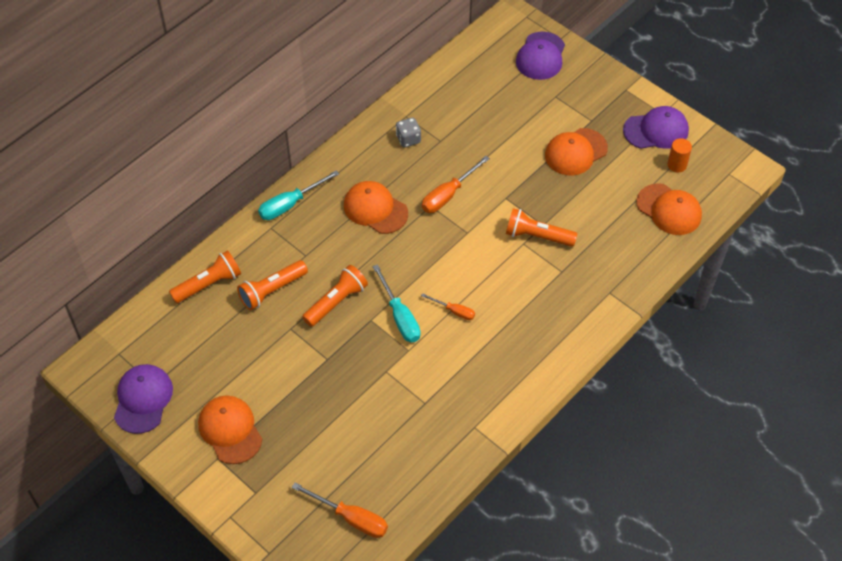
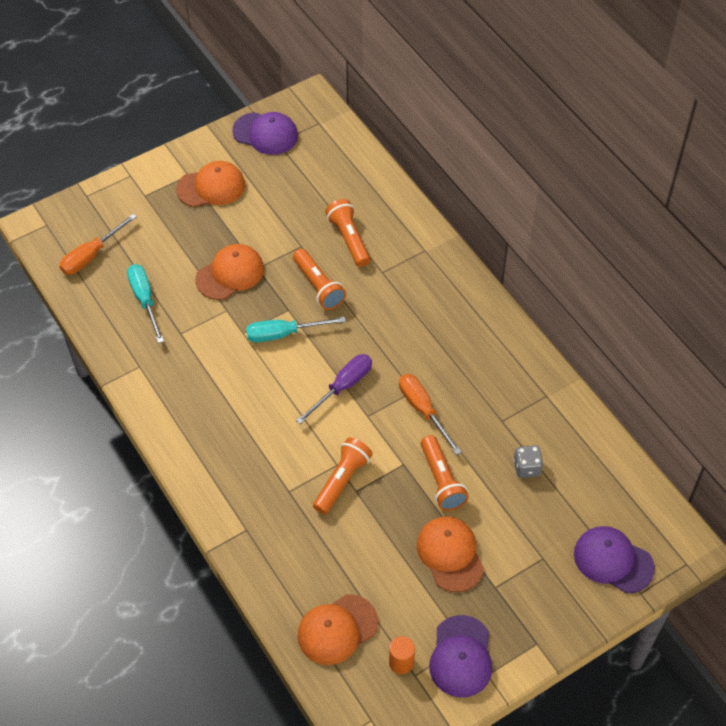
camera: 105 degrees right, 0 degrees up
(208, 284) = (372, 193): orange flashlight -> orange flashlight (441, 480)
(290, 204) = (449, 270): turquoise screwdriver -> turquoise screwdriver (145, 300)
(375, 209) = (422, 340): orange cap -> orange cap (230, 274)
(408, 139) = (511, 390): grey dice -> grey dice (527, 468)
(443, 257) = (343, 387): none -> purple screwdriver
(454, 311) = (273, 380): orange screwdriver -> none

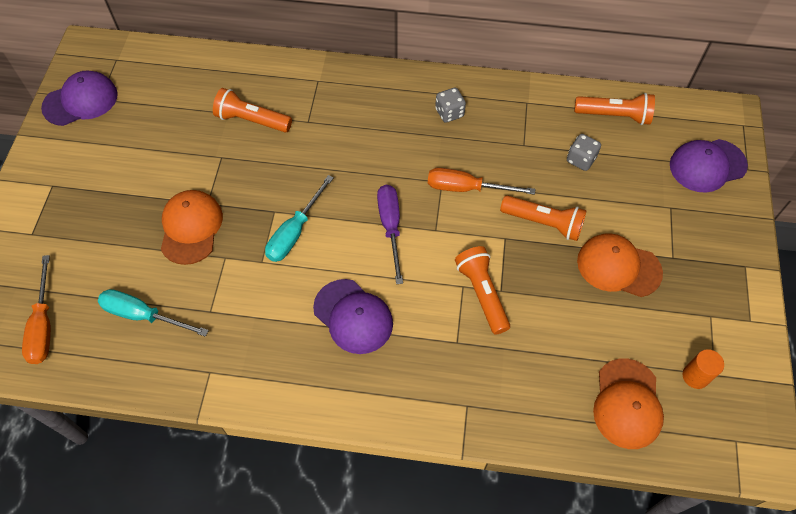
camera: 50 degrees left, 5 degrees up
(211, 187) = (85, 177): orange cap -> none
(318, 286) = (274, 173): orange flashlight -> orange flashlight (614, 116)
(461, 657) = (721, 327): purple cap -> purple cap (353, 316)
(481, 352) = (449, 113): none -> grey dice

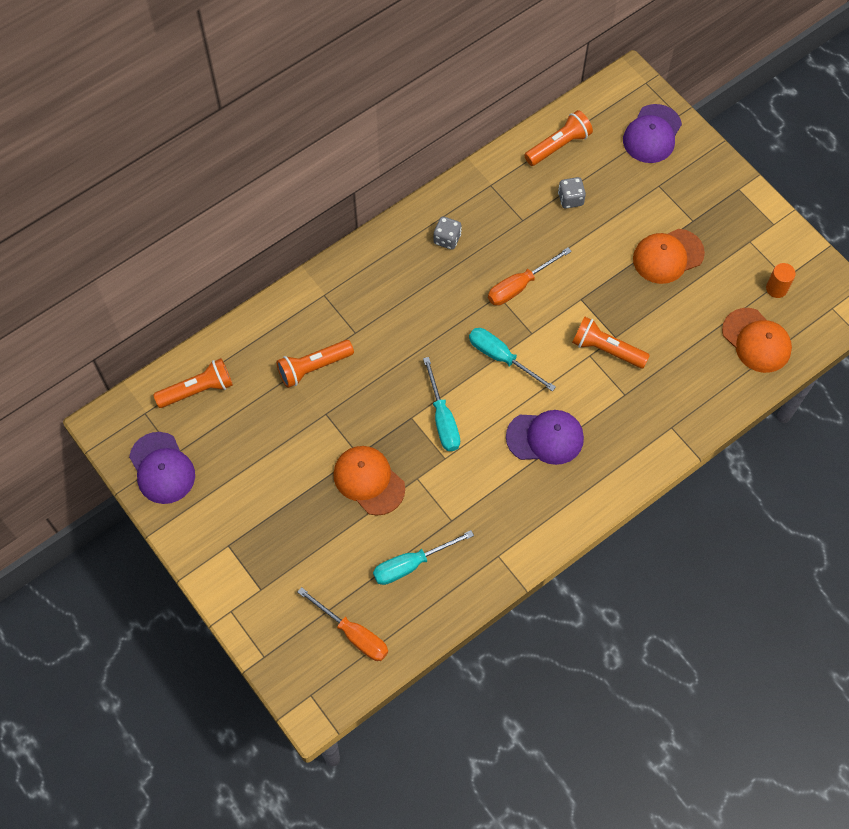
camera: 45 degrees left, 5 degrees up
(80, 101) = (162, 468): purple cap -> purple cap turned 135 degrees clockwise
(390, 227) = (501, 357): purple screwdriver -> turquoise screwdriver
(543, 223) = (593, 266): orange flashlight -> orange flashlight (197, 390)

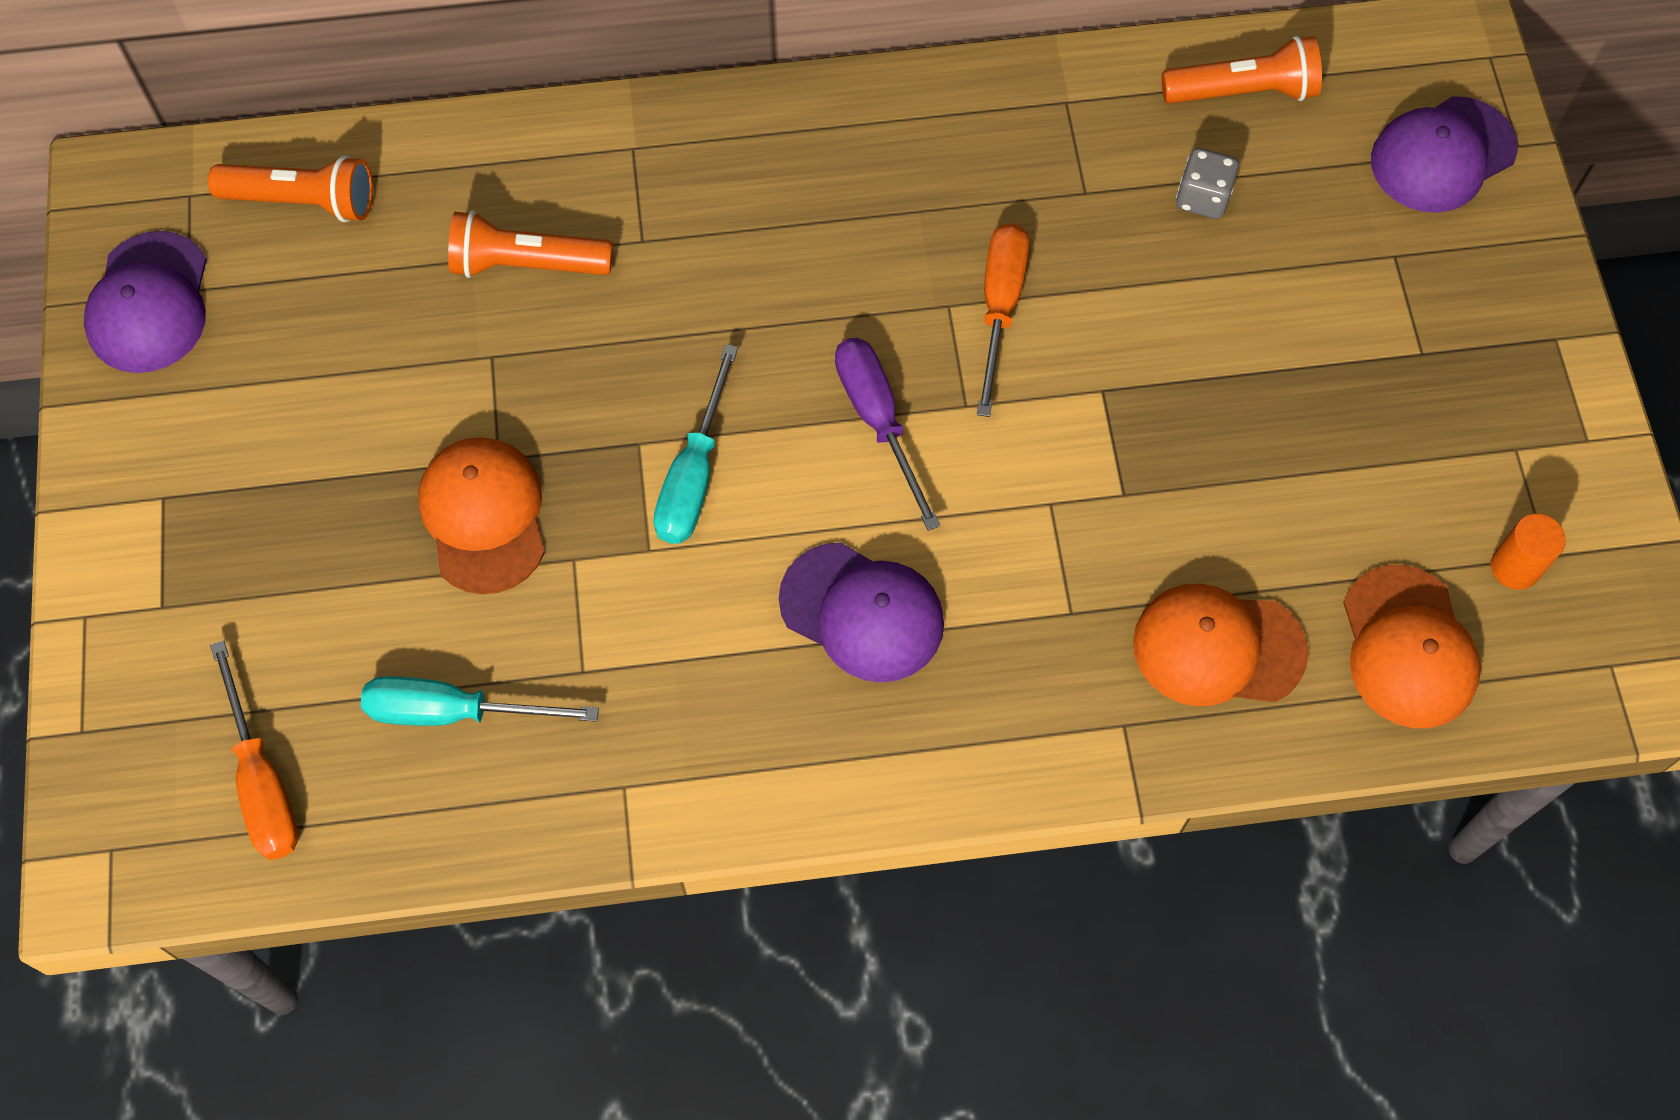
camera: 30 degrees right, 0 degrees up
(447, 239) = (920, 158): grey dice -> none
(501, 357) = (878, 420): turquoise screwdriver -> purple screwdriver
(519, 286) = (1000, 307): orange screwdriver -> orange screwdriver turned 105 degrees clockwise
(606, 349) = (1091, 509): orange flashlight -> none
(668, 256) = (1328, 395): orange cap -> orange cap (1218, 647)

